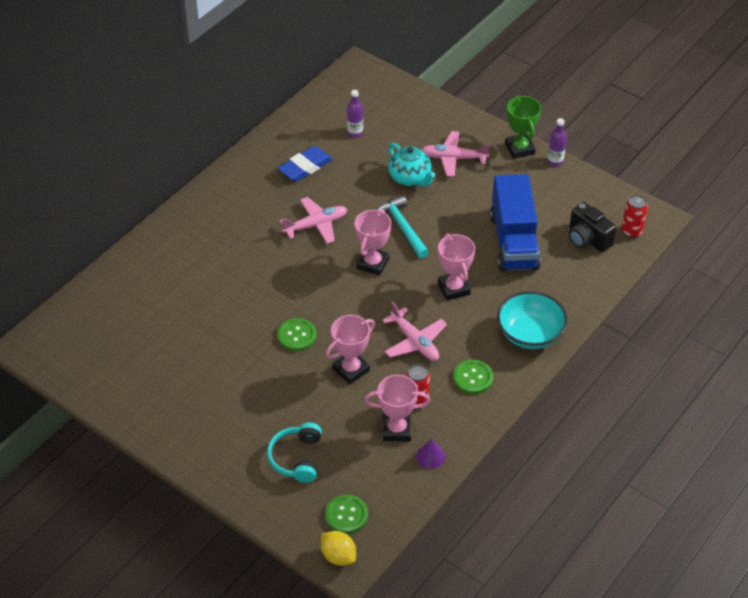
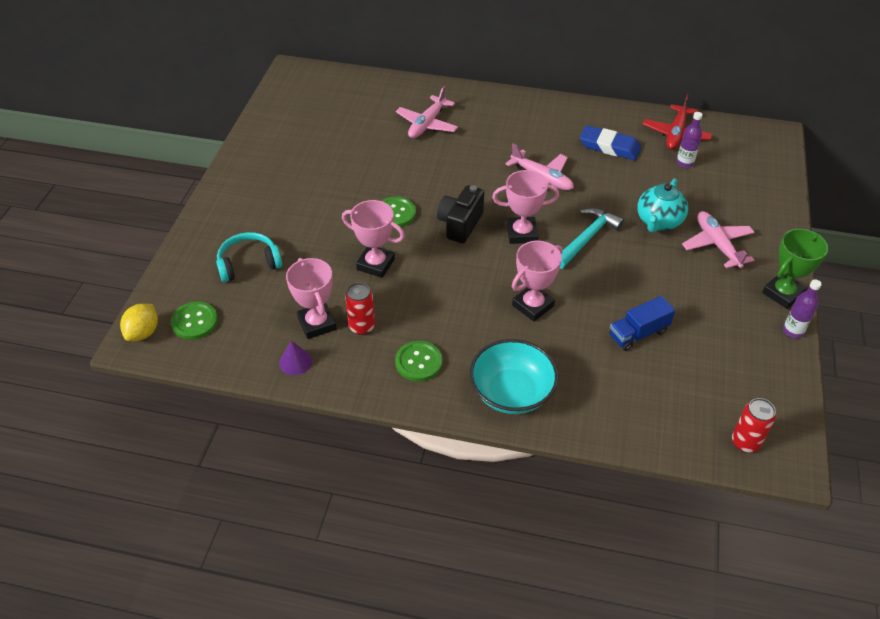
camera: 65 degrees right, 0 degrees up
(317, 121) = (675, 134): none -> red plane
(415, 342) = (440, 299): pink plane -> pink plane (427, 124)
(513, 241) = (638, 333): blue truck -> blue truck, size x0.52
(587, 239) = (696, 401): black camera -> black camera (460, 224)

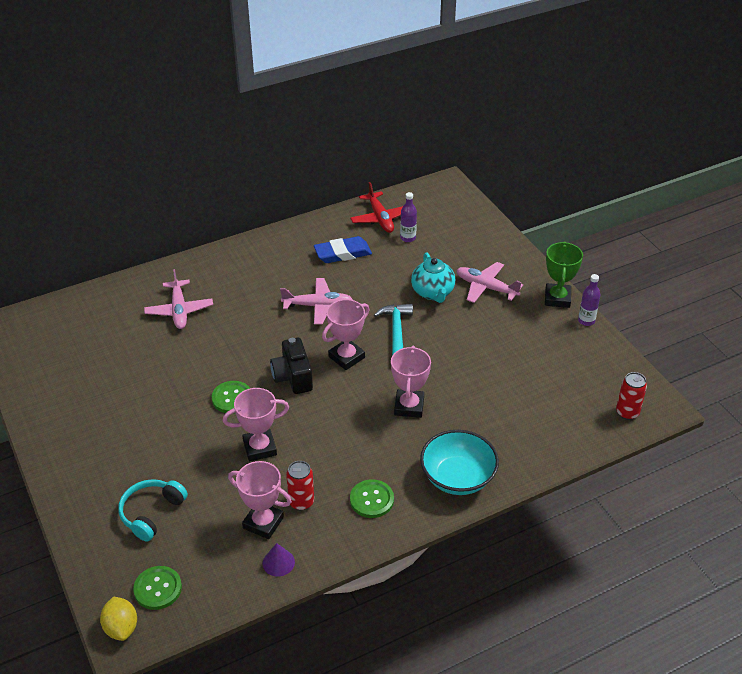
camera: 40 degrees left, 5 degrees down
(638, 333) = (497, 382): blue truck -> none

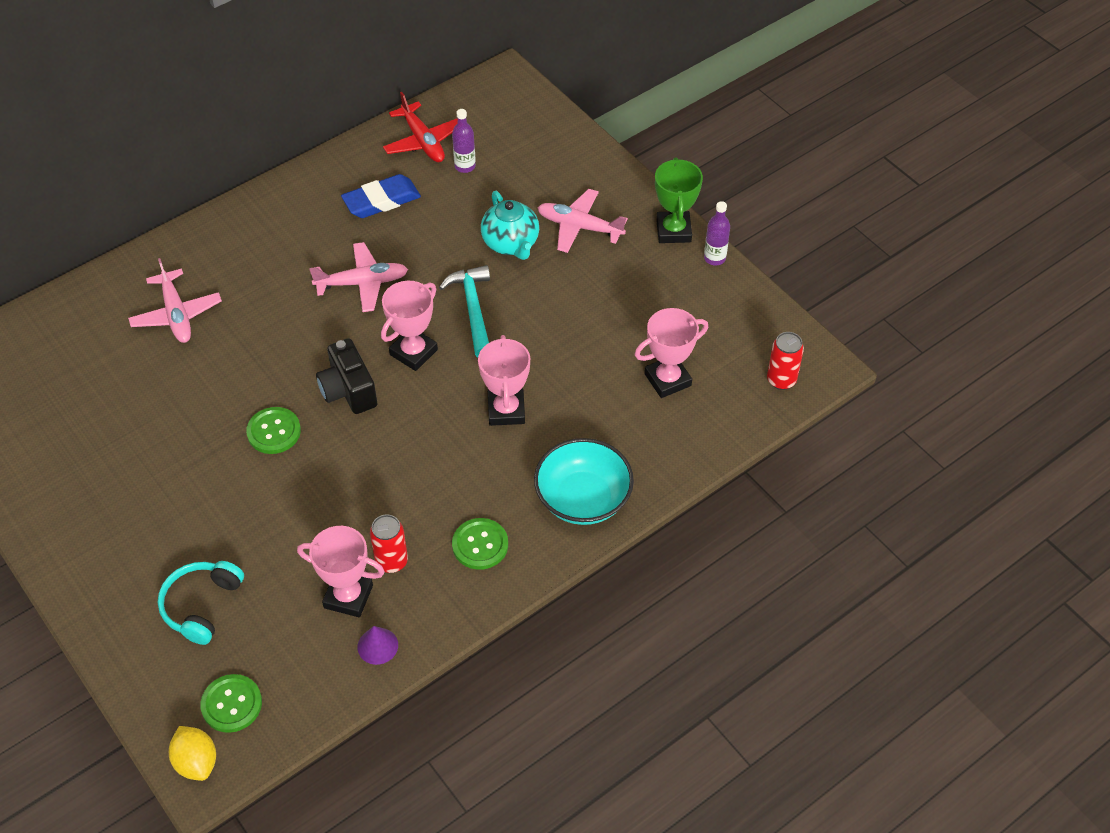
camera: 10 degrees left, 10 degrees up
(260, 448) = (324, 496): pink trophy -> pink trophy (667, 380)

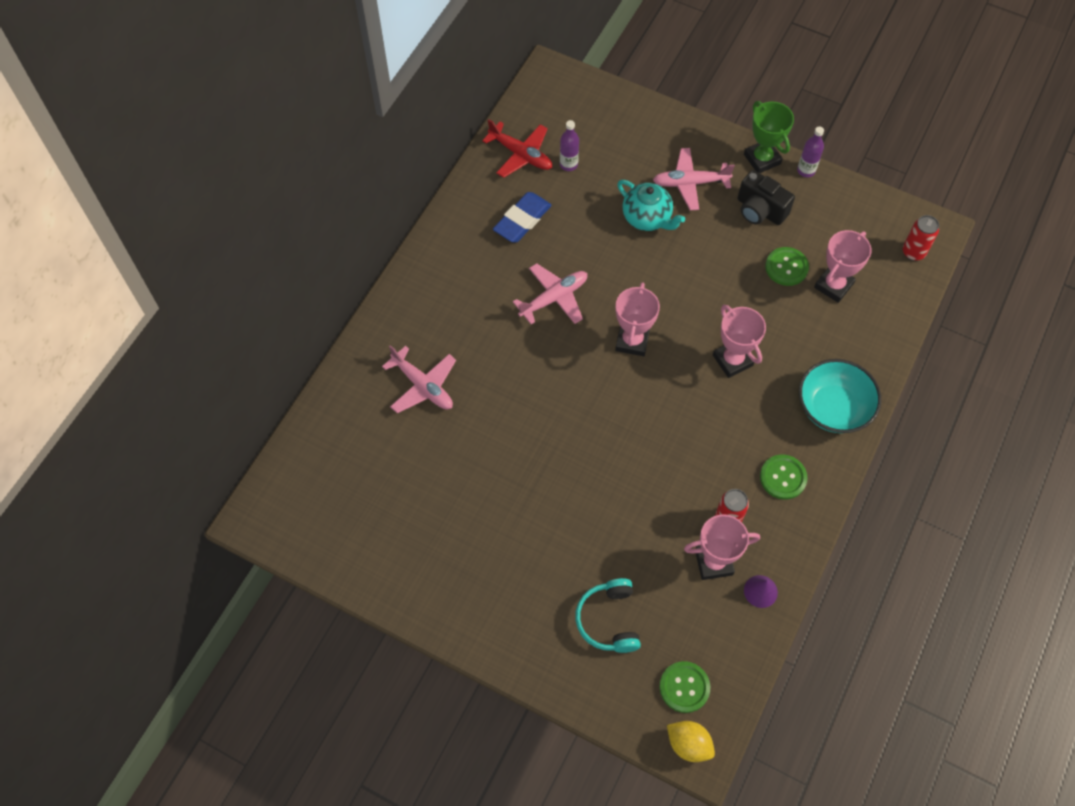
camera: 25 degrees left, 10 degrees up
(274, 432) = (568, 453): green button -> green button (786, 267)
(348, 390) = (603, 394): black camera -> black camera (760, 210)
(473, 309) = (654, 286): turquoise hammer -> none

